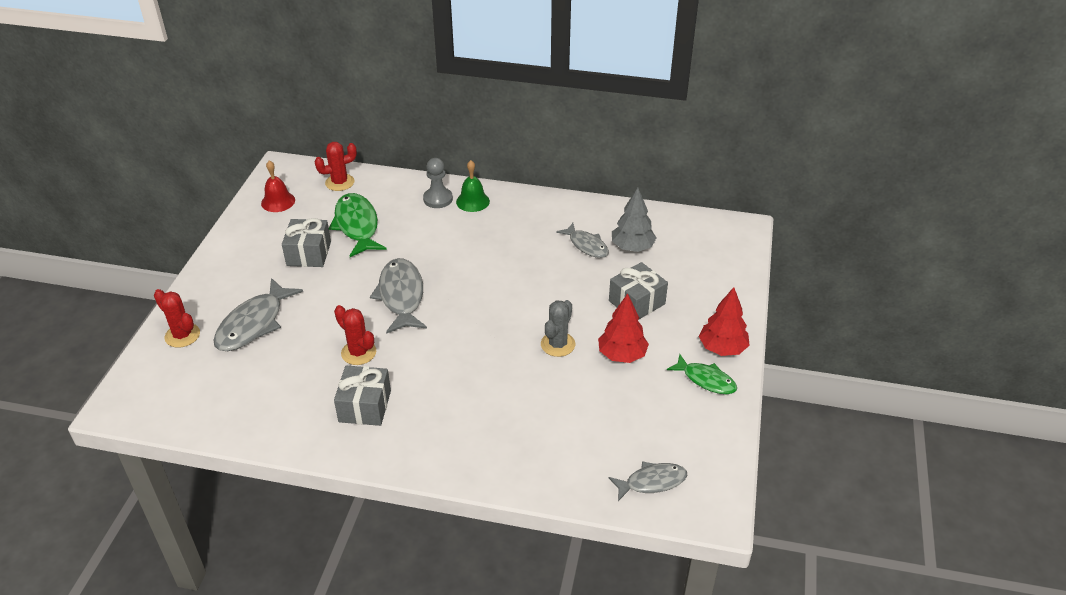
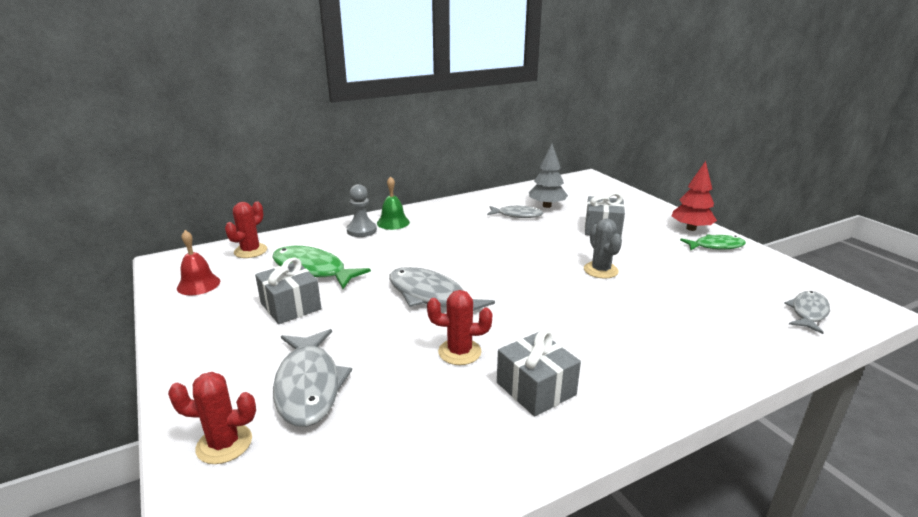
camera: 40 degrees left, 15 degrees down
(622, 355) = (648, 257): red tree -> none

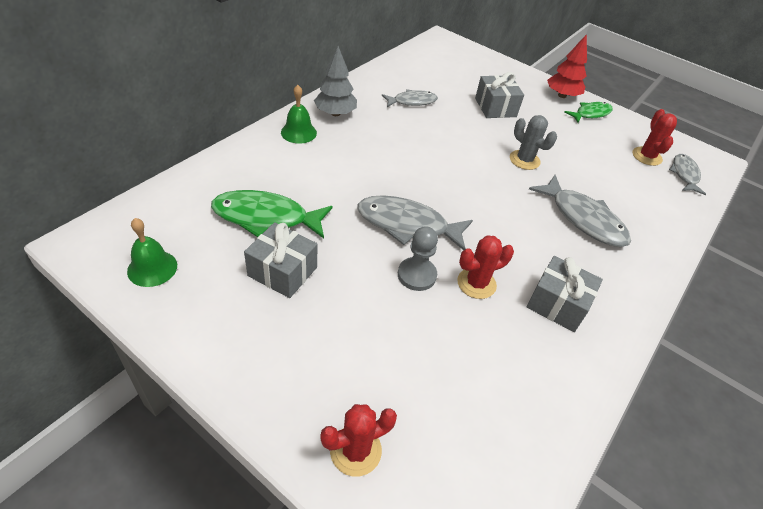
camera: 30 degrees left, 20 degrees up
(198, 284) = (152, 268): red bell -> green bell
(250, 251) = (171, 205): red cactus -> red cactus (646, 156)
(308, 386) = (378, 362): grey fish -> grey fish (583, 219)
(361, 230) = (274, 150): grey pawn -> grey pawn (416, 275)
(547, 206) = (430, 84): grey tree -> grey tree (335, 113)

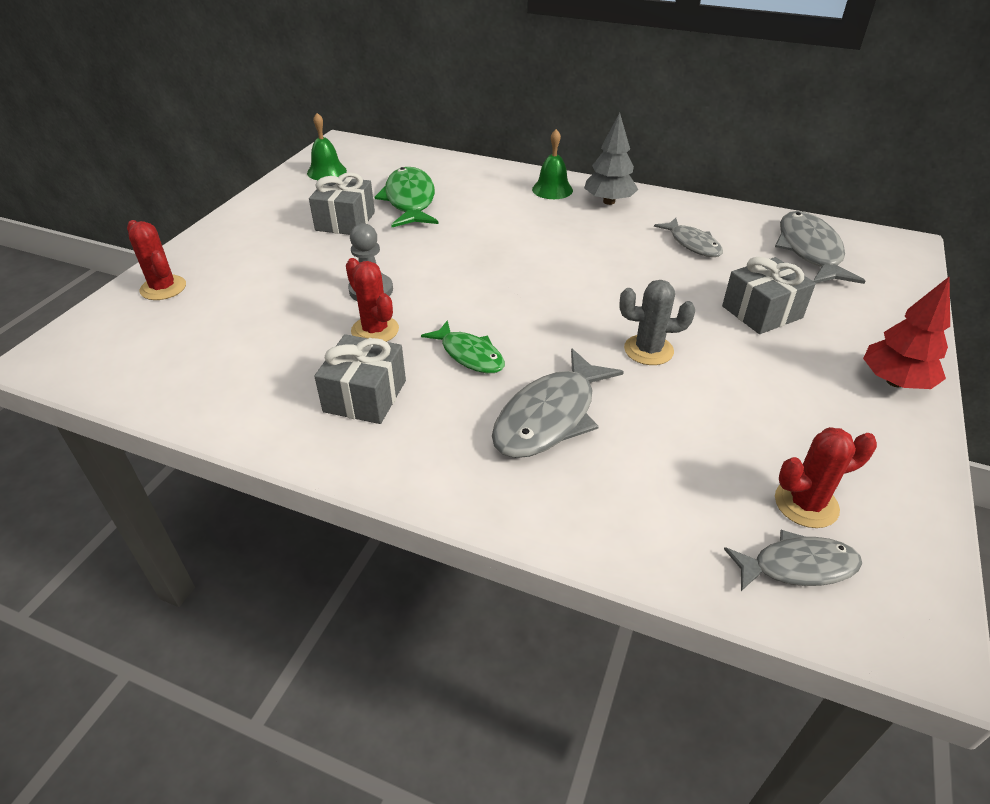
camera: 80 degrees right, 5 degrees down
(407, 225) = (446, 274): grey fish -> grey fish (809, 251)
(524, 160) = (648, 350): grey cactus -> grey cactus turned 60 degrees clockwise
(590, 114) = (874, 421): green fish -> green fish (469, 355)

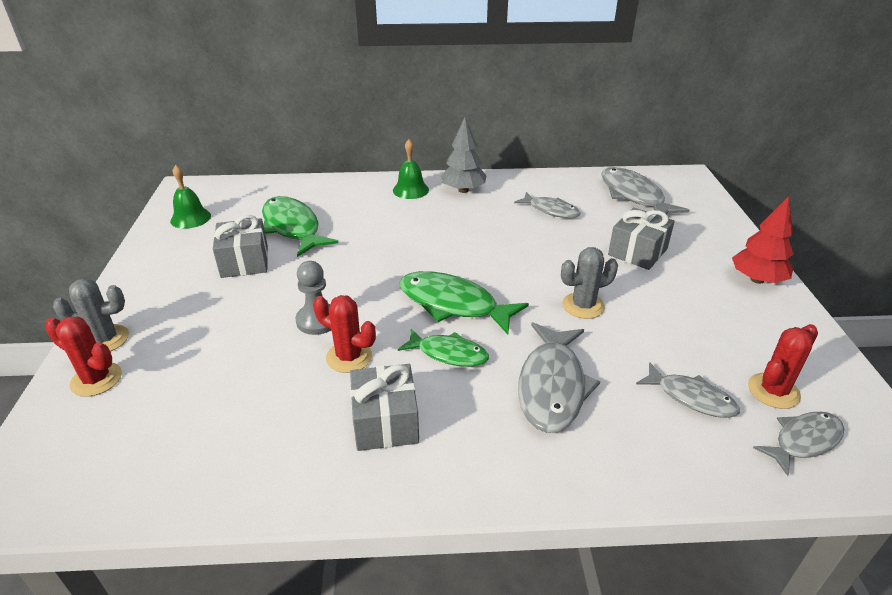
camera: 25 degrees left, 5 degrees down
(190, 258) = (105, 339): none -> grey cactus
(510, 310) = (453, 304): none -> green fish
(696, 477) = (691, 398): none -> grey fish

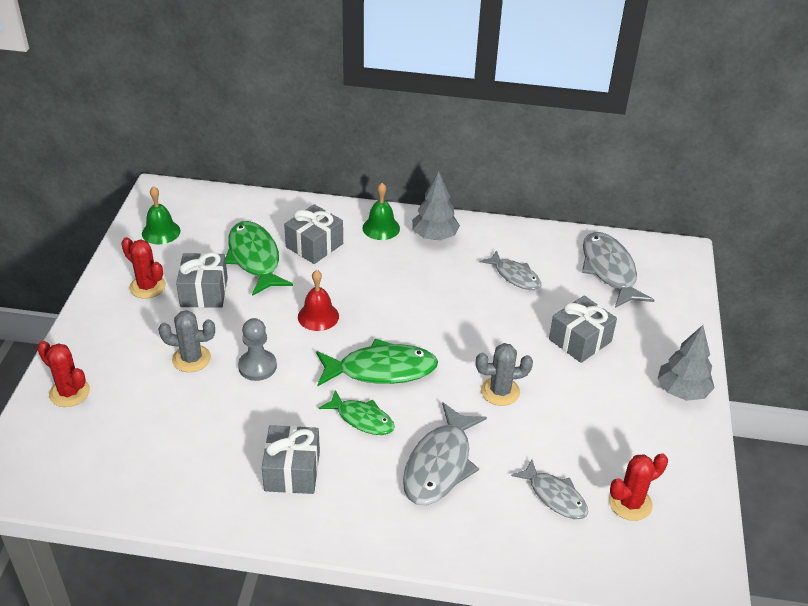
camera: 10 degrees right, 5 degrees up
(105, 339) = (78, 355): grey cactus -> grey cactus (191, 359)
(349, 357) = (276, 407): red cactus -> red cactus (147, 287)
(350, 210) = (314, 245): none -> grey gift
(371, 266) = (318, 316): none -> red bell
(453, 304) = (381, 370): green fish -> green fish turned 135 degrees clockwise
(757, 279) = (682, 391): red tree -> grey tree
(803, 441) = (630, 550): grey fish -> none

